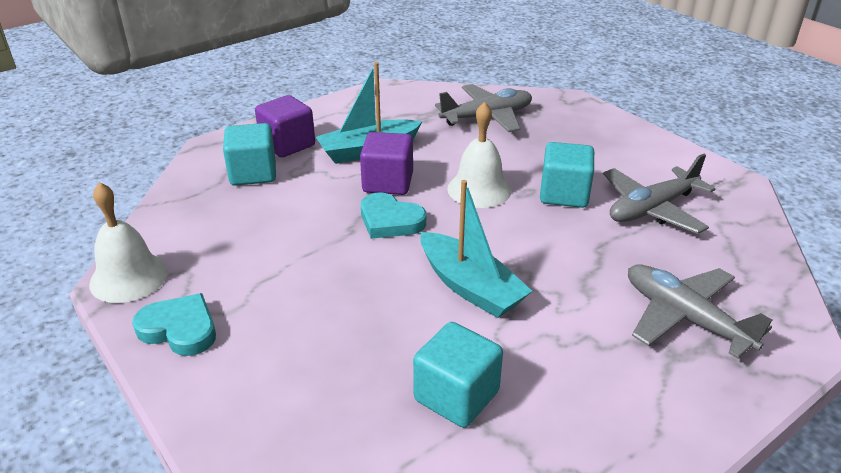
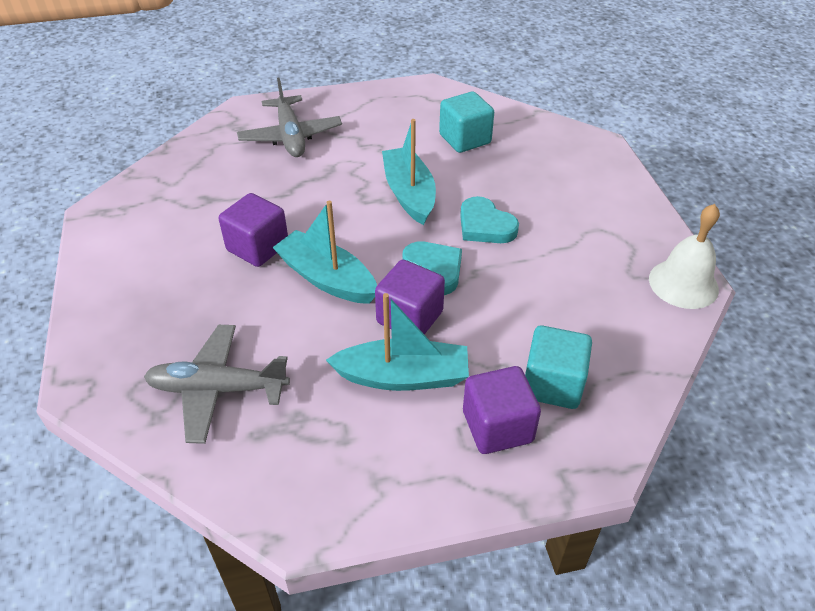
camera: 155 degrees left, 10 degrees up
(180, 329) = (636, 226): turquoise heart -> turquoise heart (485, 225)
(479, 189) = (327, 278): white bell -> turquoise boat
(564, 194) = (258, 247): turquoise cube -> purple cube
(652, 209) = (205, 210): grey plane -> none

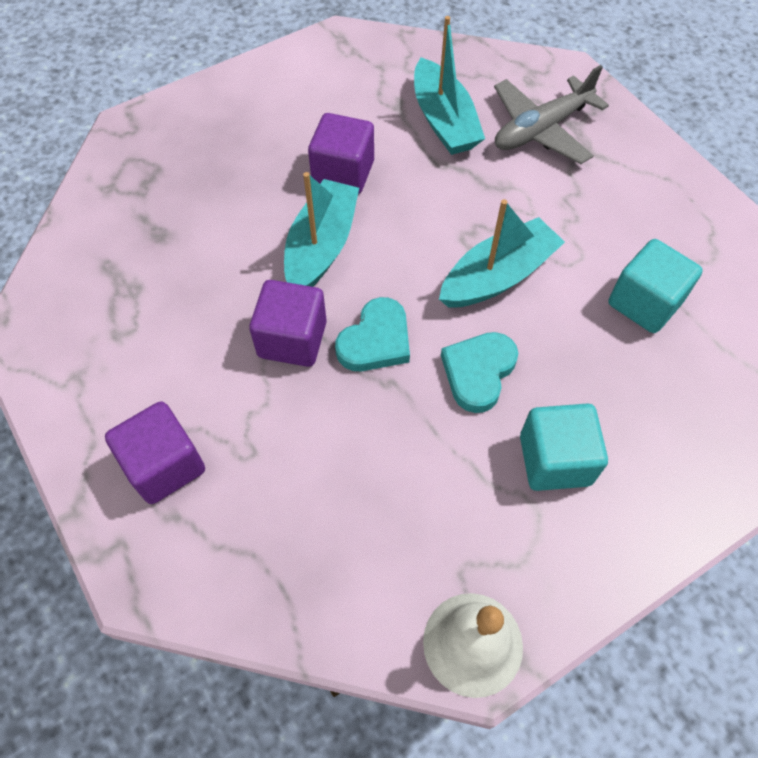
camera: 70 degrees right, 15 degrees up
(218, 389) = (149, 217): grey plane -> none
(403, 376) = (207, 359): turquoise boat -> turquoise boat (444, 121)
(552, 384) = (239, 508): turquoise cube -> turquoise cube (555, 460)

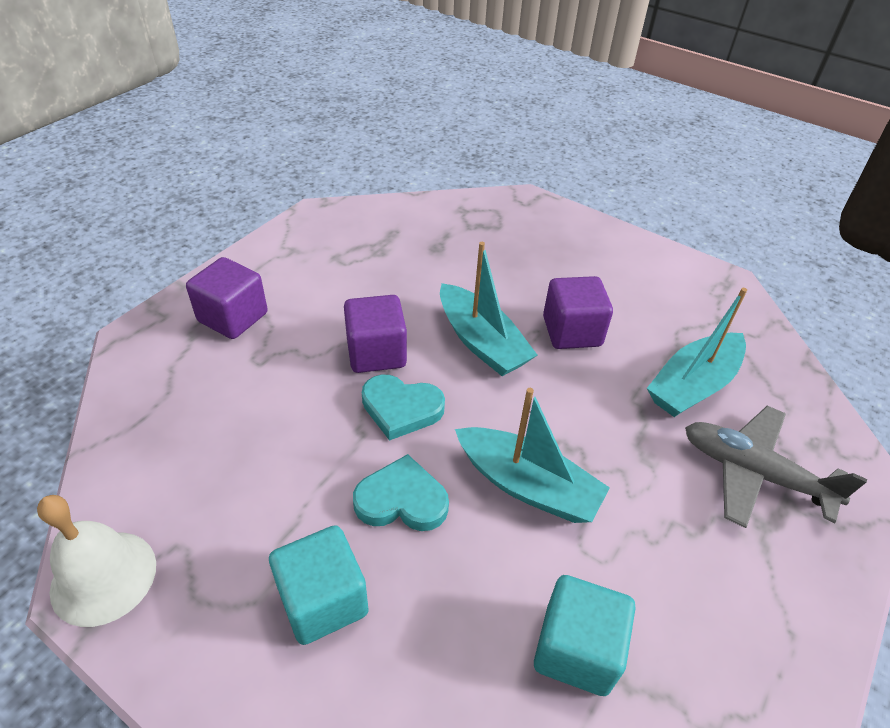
camera: 65 degrees right, 15 degrees down
(321, 247) = (481, 342): turquoise boat -> turquoise boat turned 60 degrees clockwise

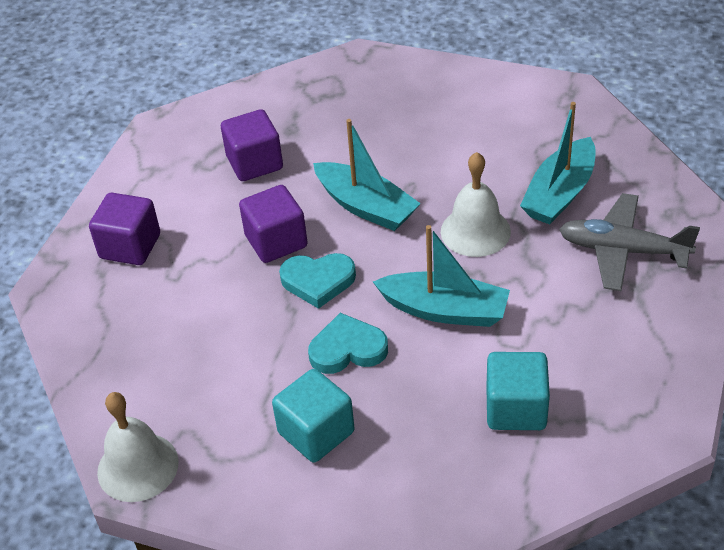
camera: 10 degrees left, 0 degrees up
(572, 331) = (443, 175): purple cube -> purple cube (254, 163)
(589, 401) = (475, 231): none -> white bell

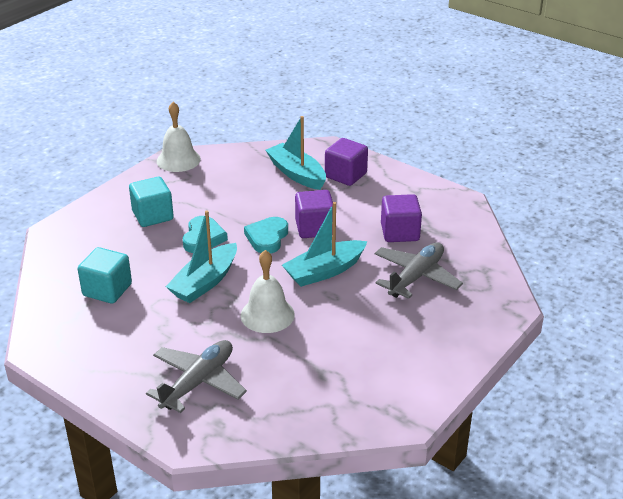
camera: 105 degrees right, 10 degrees down
(340, 131) = (416, 277): none -> grey plane
(559, 193) = (279, 369): turquoise boat -> turquoise boat (297, 174)

